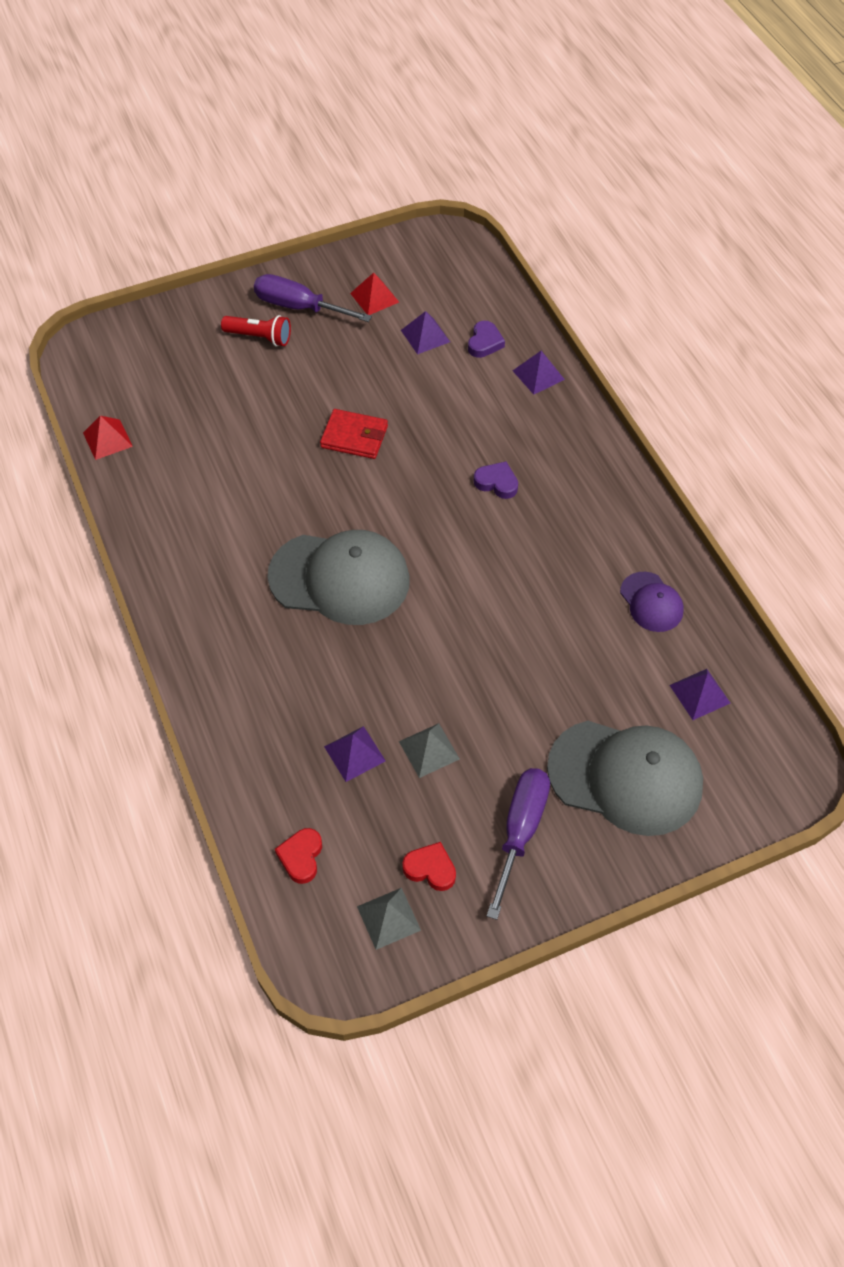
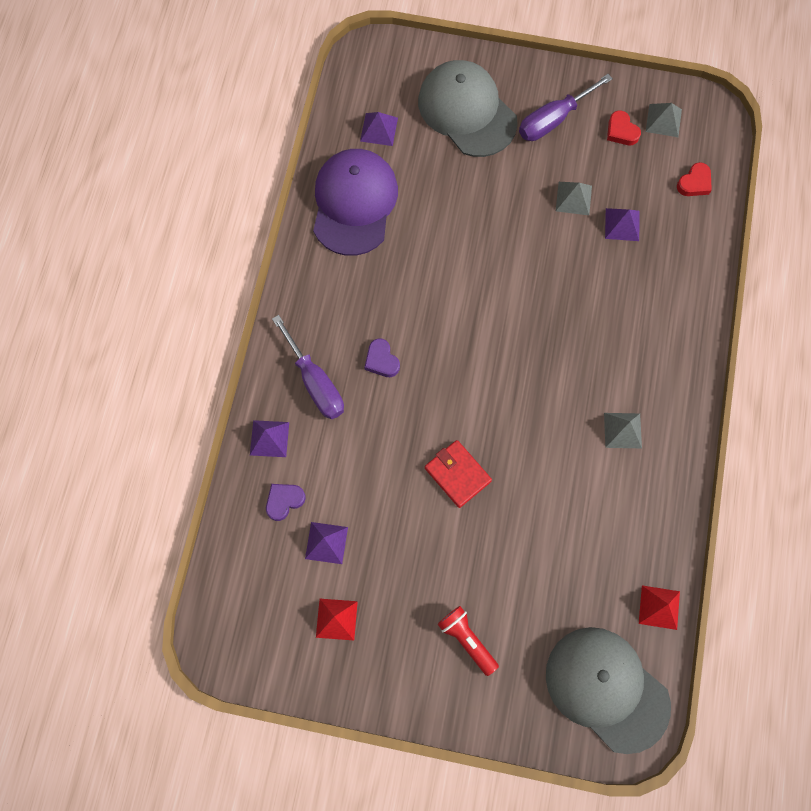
camera: 145 degrees left, 15 degrees up
(224, 553) = (622, 430): none -> grey pyramid
(299, 307) = (410, 654): purple screwdriver -> purple screwdriver (315, 382)
(340, 578) = (551, 354): grey cap -> grey cap (606, 688)
(651, 602) = (354, 203): purple cap -> purple cap, size x1.98

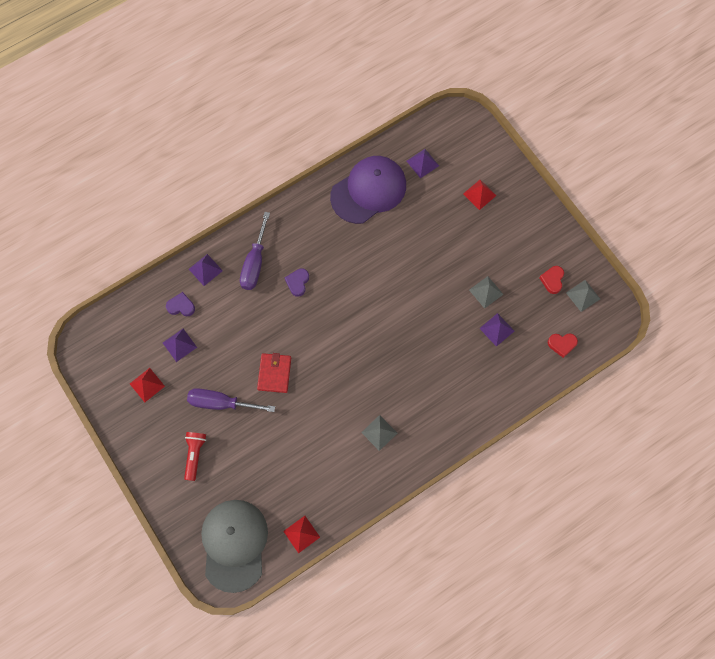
camera: 45 degrees right, 0 degrees up
(467, 111) = (479, 194): grey cap -> red pyramid
(553, 119) = (521, 240): purple screwdriver -> purple screwdriver (221, 403)

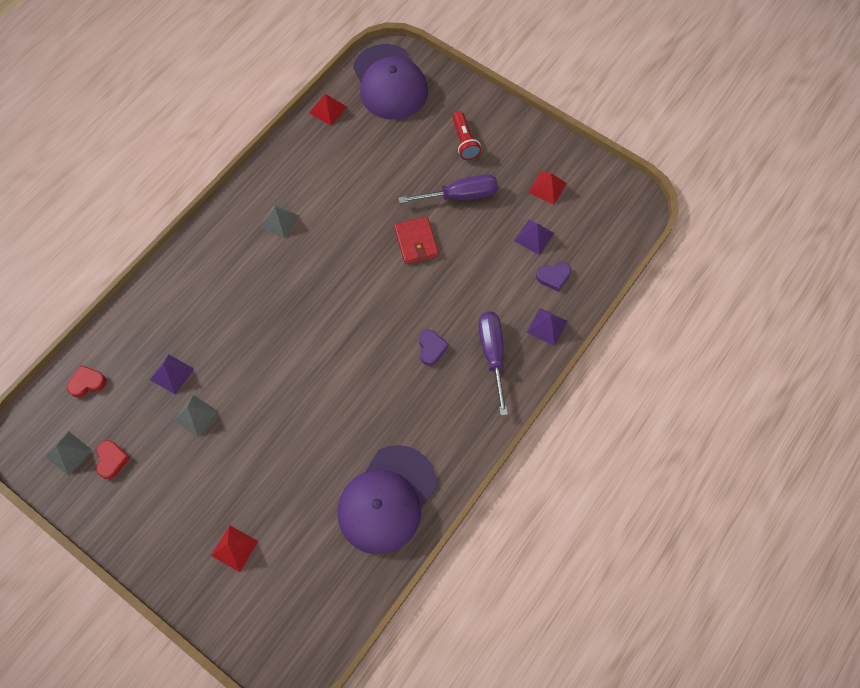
camera: 160 degrees right, 5 degrees down
(234, 544) = (390, 82): grey cap -> purple cap
(422, 163) = (326, 568): purple pyramid -> none

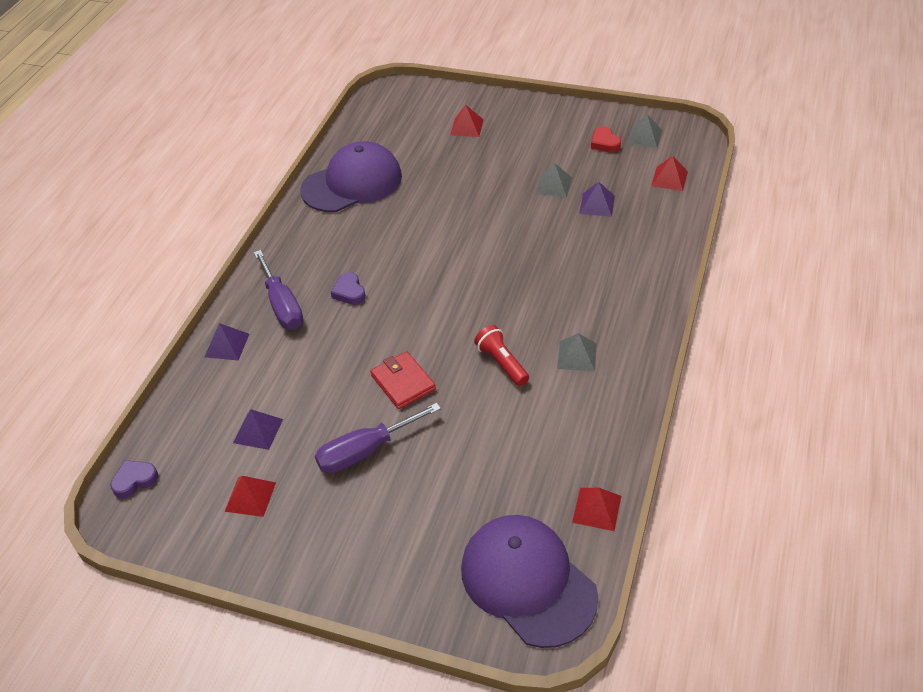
camera: 165 degrees right, 20 degrees down
(87, 383) = (669, 178): red heart -> red pyramid
(387, 499) = (352, 183): purple cap -> purple cap turned 45 degrees clockwise
(464, 142) = (382, 524): red flashlight -> red flashlight (502, 363)
(553, 277) = (226, 394): purple heart -> purple heart (135, 480)

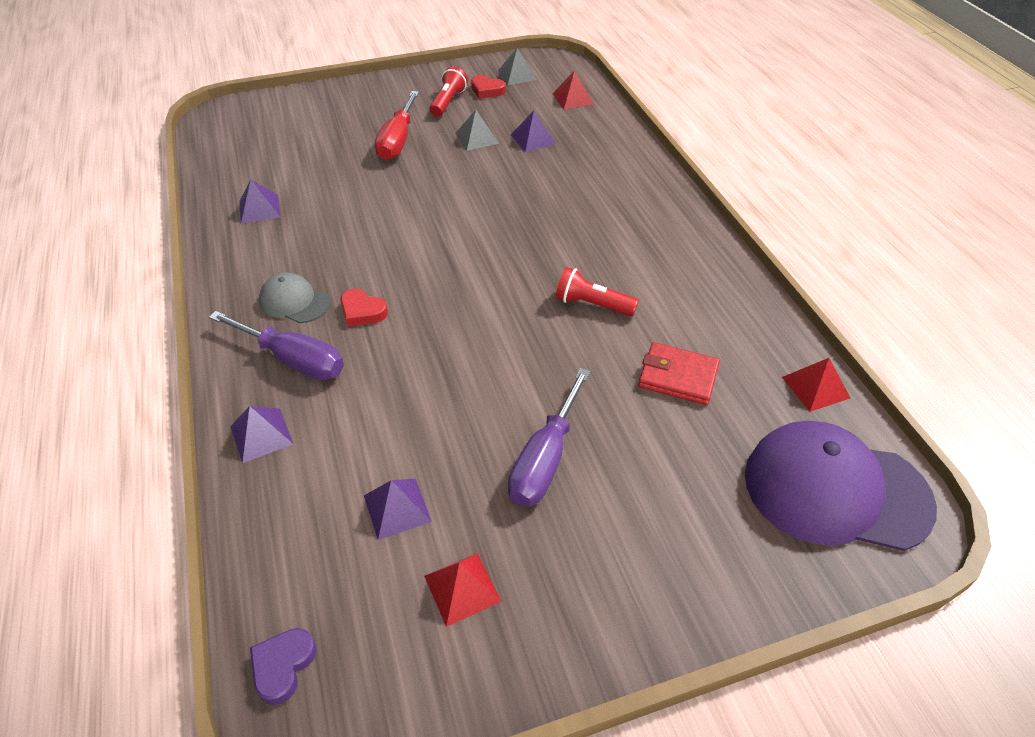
camera: 40 degrees left, 0 degrees up
(316, 264) = (294, 301): none -> grey cap
(349, 292) = (362, 311): purple heart -> red heart
(352, 183) = (259, 209): purple cap -> purple pyramid
(403, 382) = (513, 370): red wallet -> red wallet (678, 376)
(467, 127) = (338, 119): red pyramid -> none
(492, 164) = (397, 141): none -> red screwdriver
(563, 142) = (448, 102): none -> red flashlight
(577, 356) = (652, 266): grey pyramid -> none

